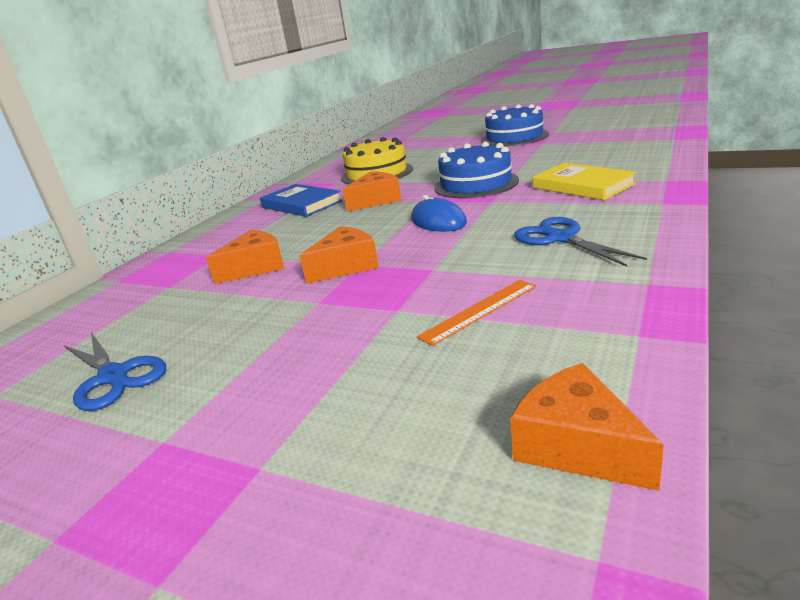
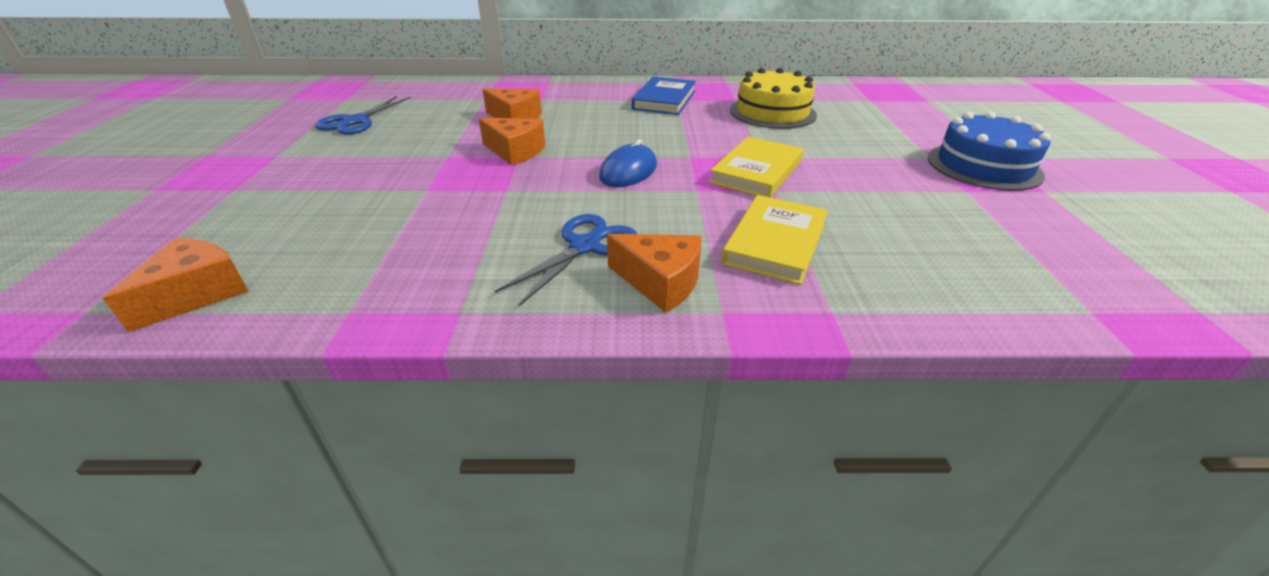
camera: 60 degrees right, 10 degrees up
(376, 200) = (683, 130): orange cheese -> orange cheese (660, 282)
(476, 184) = (756, 172): blue cake -> yellow book
(479, 311) = (416, 225): orange ruler -> none

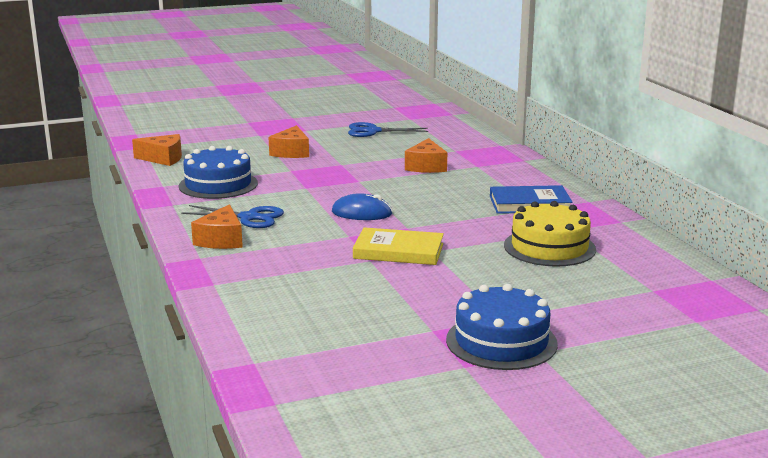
camera: 70 degrees right, 15 degrees down
(414, 253) = (218, 184): none -> blue cake
(515, 151) = (365, 178): orange cheese -> orange cheese (291, 152)
(775, 243) = (286, 265): yellow book -> none

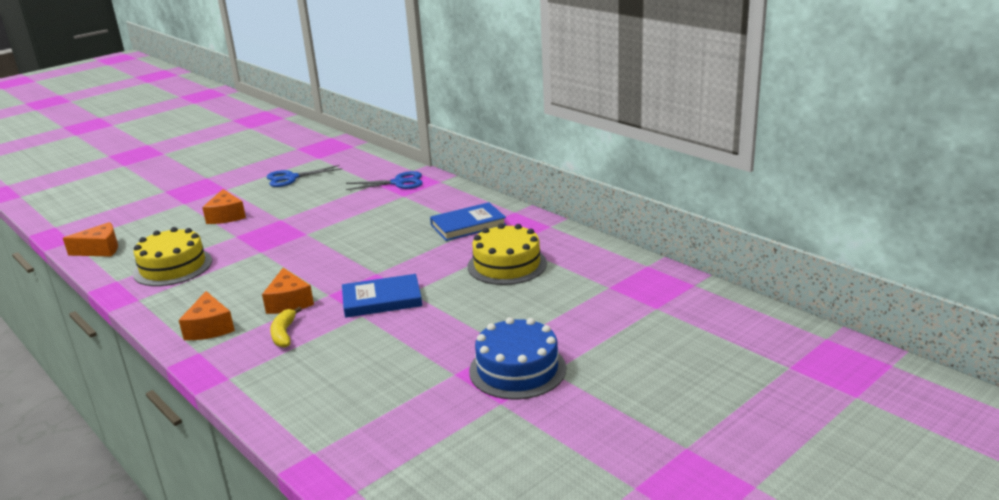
camera: 20 degrees left, 5 degrees up
(218, 184) = (173, 267): blue cake -> yellow cake
(249, 218) = (223, 297): blue scissors -> blue scissors (398, 183)
(286, 259) = (284, 334): none -> yellow banana
(362, 213) = (327, 267): blue mouse -> none
(398, 251) = (382, 300): yellow book -> blue book
(426, 166) = (359, 205): orange cheese -> orange cheese (289, 302)

